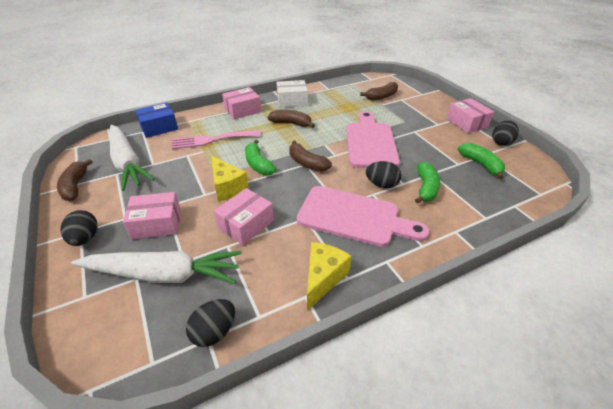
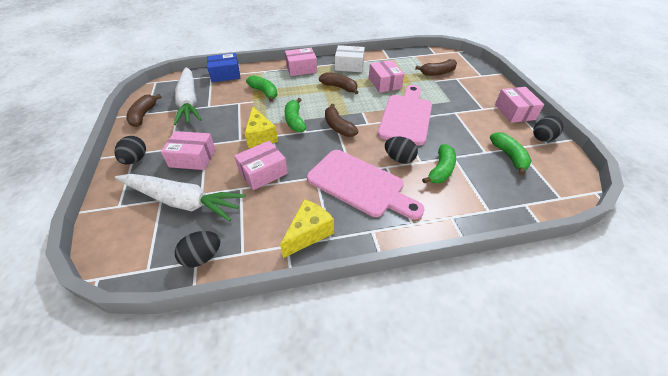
camera: 15 degrees right, 5 degrees up
(212, 140) = (264, 92): pink fork -> green banana
(335, 113) = (384, 83): none -> pink box

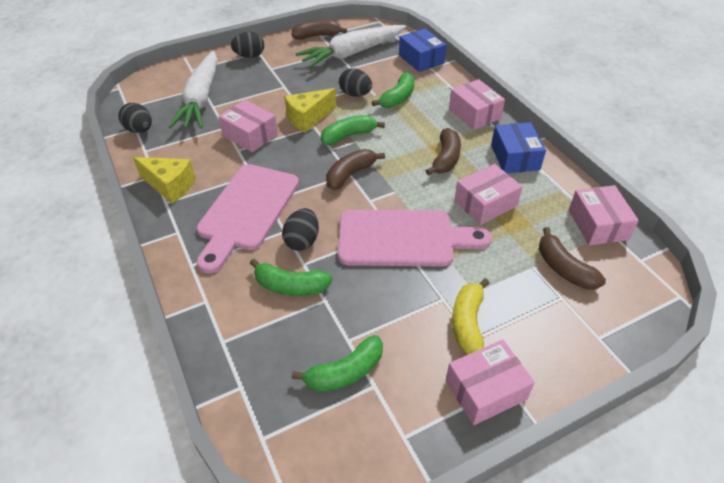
camera: 75 degrees right, 0 degrees up
(192, 158) = (260, 85): pink box -> pink box (597, 225)
(349, 66) = (515, 157): white box -> blue box
(472, 108) = (467, 322): none -> yellow banana
(543, 137) = (417, 431): black egg -> black egg (355, 94)

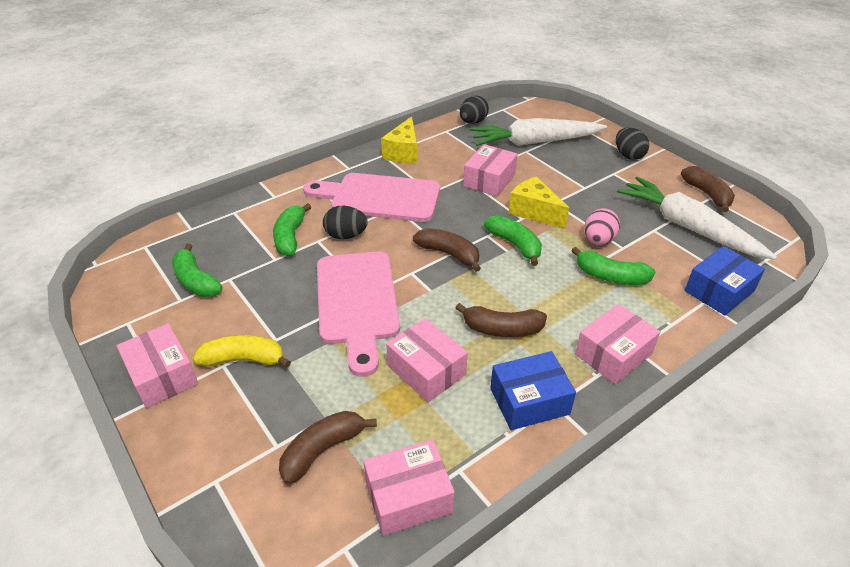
camera: 80 degrees right, 5 degrees down
(355, 94) = (598, 240): black egg -> pink egg

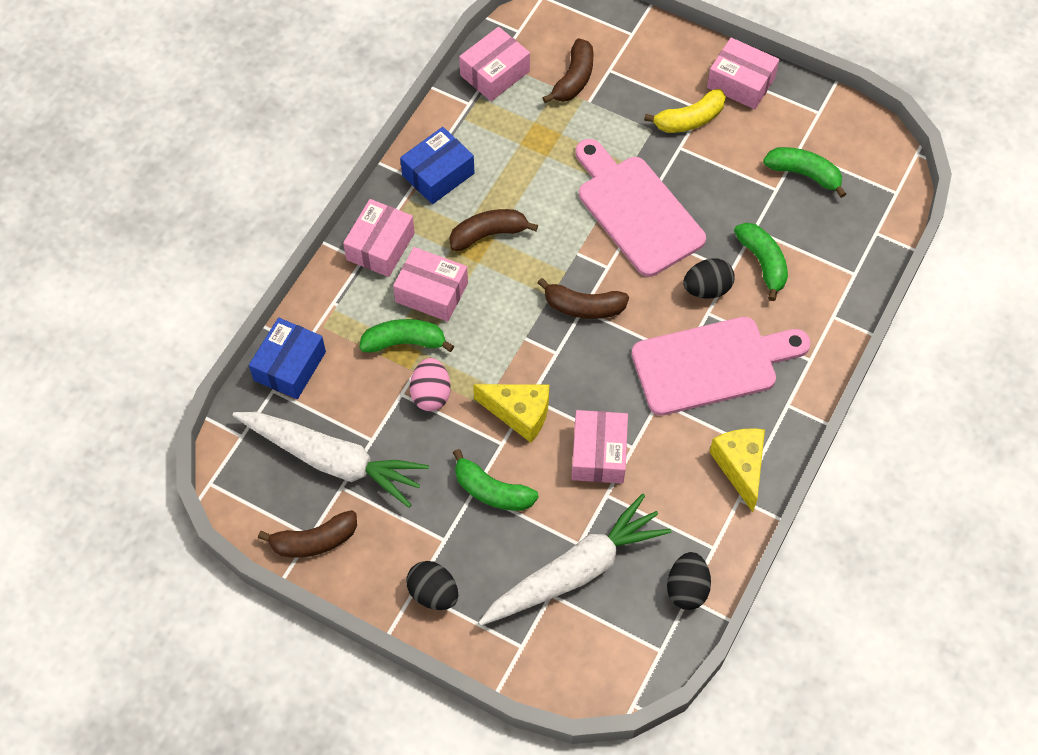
camera: 155 degrees right, 20 degrees up
(426, 370) = (534, 169): pink box -> pink box (431, 292)
(514, 244) = (520, 349): green banana -> green banana (492, 491)
(707, 194) = (314, 541): brown banana -> brown banana turned 60 degrees counterclockwise

